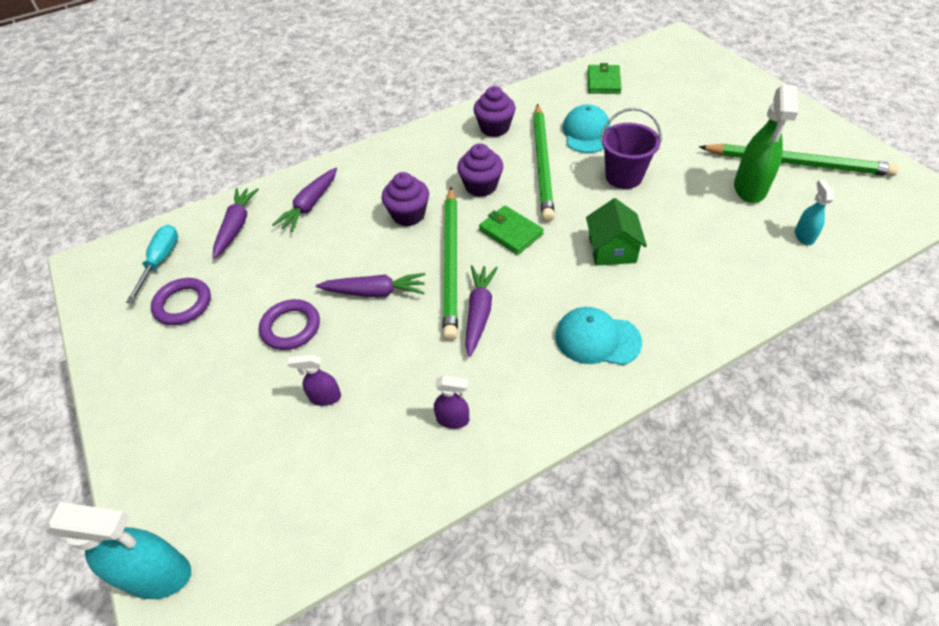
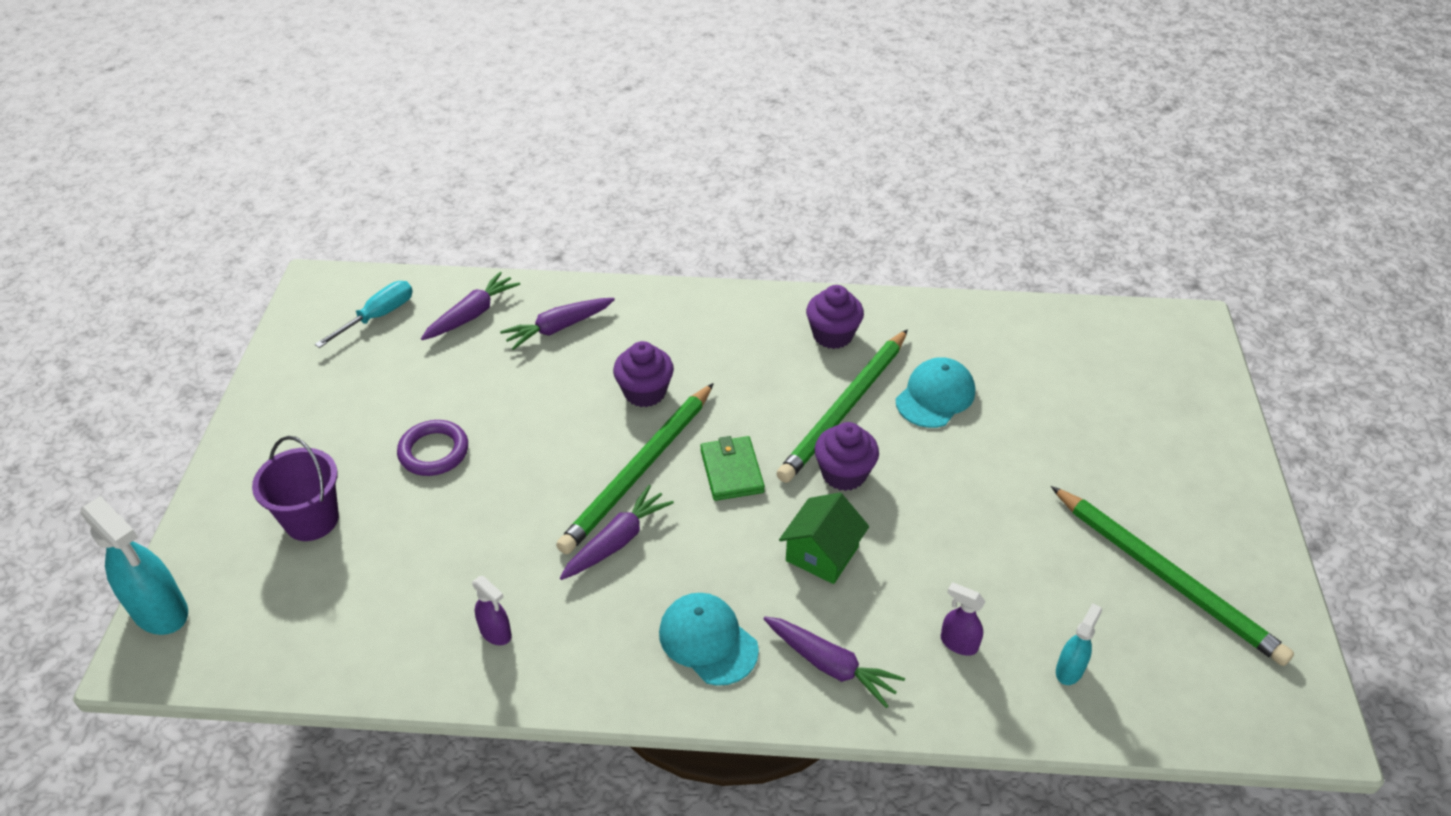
camera: 30 degrees right, 5 degrees down
(183, 304) = (363, 373): purple ring -> none
(325, 397) = (405, 540): purple spray bottle -> purple spray bottle (958, 643)
(375, 292) = (538, 459): purple carrot -> purple carrot (830, 665)
(481, 186) = (750, 399): purple cupcake -> purple cupcake (844, 474)
(603, 82) = (1025, 339): green wallet -> none
(624, 177) = (924, 475): purple bucket -> purple bucket (312, 520)
(749, 189) = (1066, 574): green spray bottle -> none

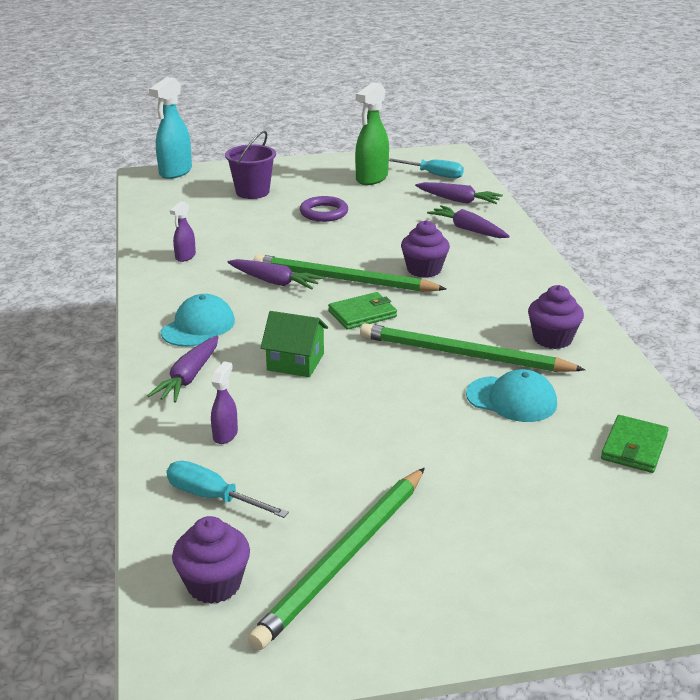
camera: 75 degrees right, 15 degrees down
(349, 379) = (371, 178): none -> green spray bottle
(844, 474) = (386, 362): purple cupcake -> purple cupcake (214, 584)
(1024, 341) = (634, 447): none -> green wallet
(1069, 669) = (213, 497): turquoise spray bottle -> turquoise screwdriver

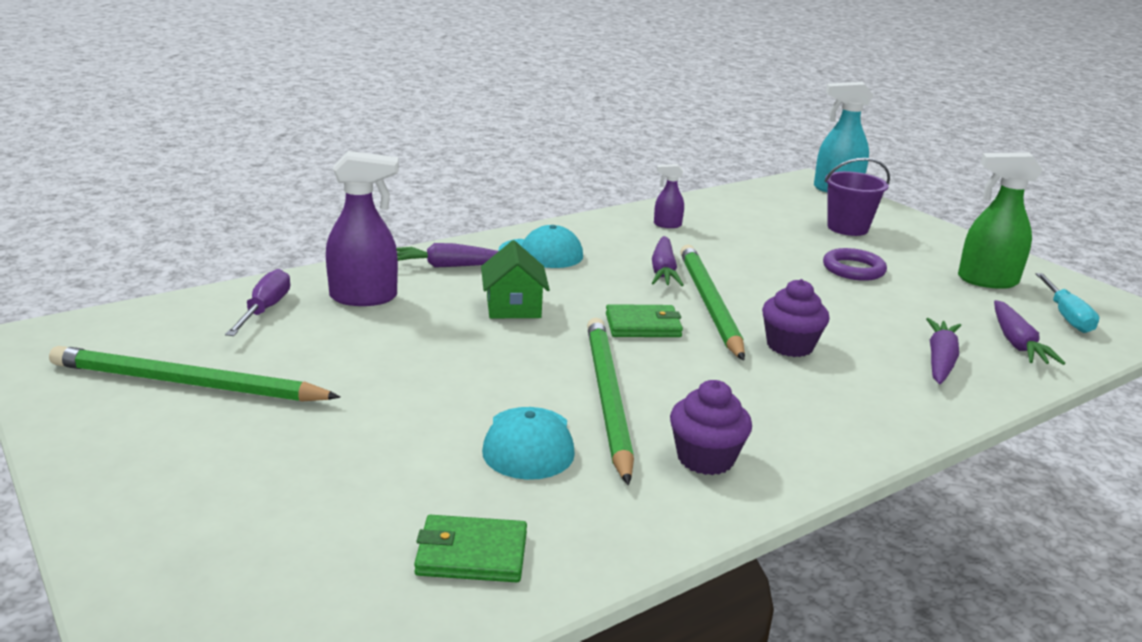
camera: 65 degrees right, 5 degrees down
(213, 497) = (265, 309): turquoise screwdriver -> purple screwdriver
(214, 584) = (142, 332): purple cupcake -> none
(225, 435) = (364, 298): purple spray bottle -> purple spray bottle, size x1.92
(362, 314) = (643, 325): green wallet -> green wallet turned 45 degrees counterclockwise

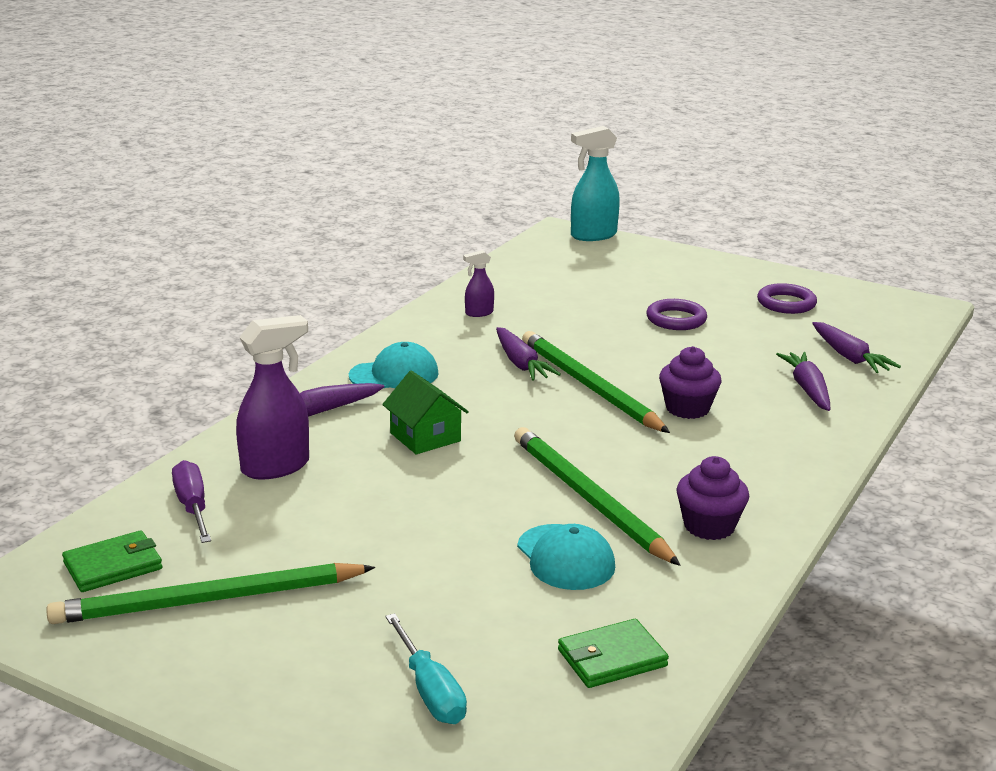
camera: 25 degrees left, 0 degrees up
(643, 325) = (554, 423): green wallet -> green wallet (113, 566)
(847, 228) = (637, 277): purple bucket -> none
(986, 281) = (786, 303): green spray bottle -> purple ring
(1066, 316) = (866, 322): turquoise screwdriver -> turquoise screwdriver (430, 691)

